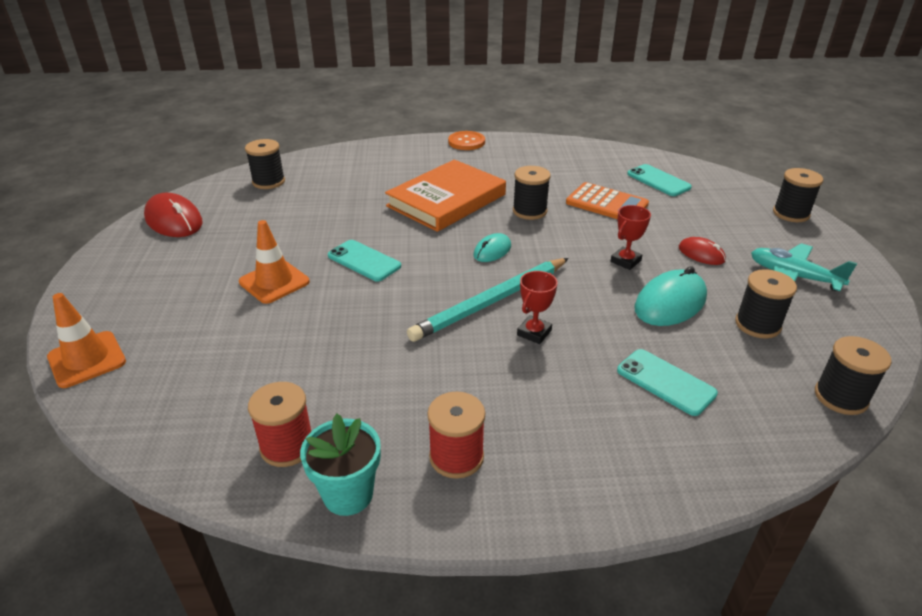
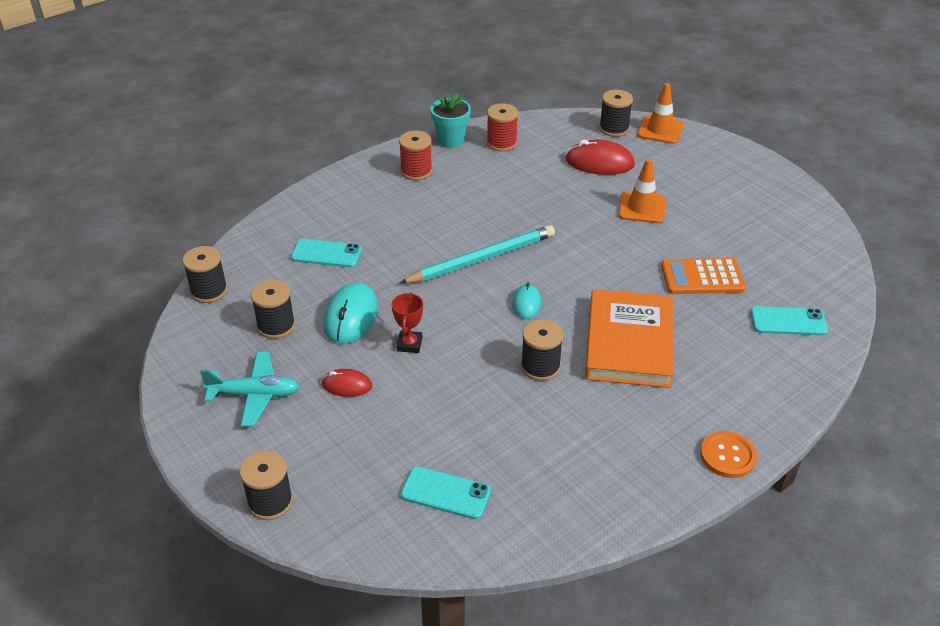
camera: 145 degrees right, 5 degrees up
(174, 220) = (796, 217): red mouse -> red mouse (599, 162)
(268, 182) = (809, 286): black spool -> black spool (614, 129)
(364, 261) = (608, 249): turquoise phone -> turquoise phone (788, 321)
(491, 302) = (481, 259): turquoise pencil -> turquoise pencil turned 45 degrees clockwise
(534, 333) = (432, 250): red trophy -> none
(606, 204) = (476, 417): orange calculator -> orange calculator (702, 277)

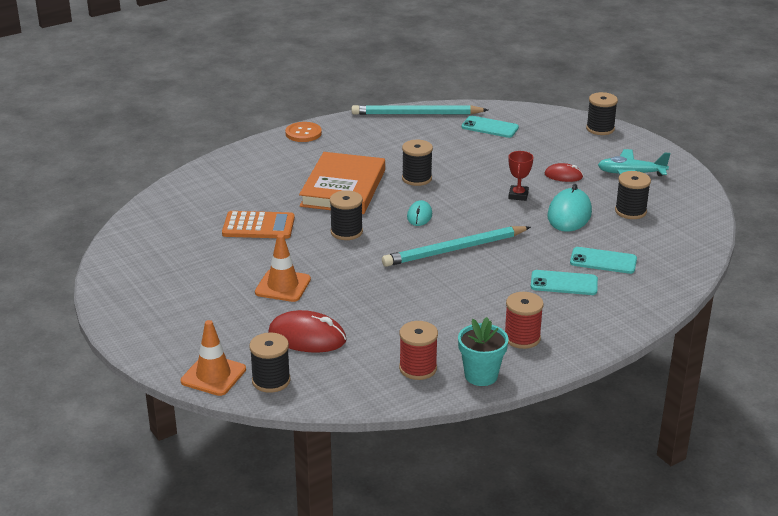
camera: 175 degrees left, 10 degrees down
(209, 291) = (701, 237): black spool -> black spool (346, 232)
(567, 523) = (416, 114): none -> turquoise pencil
(788, 321) = (208, 194): turquoise phone -> turquoise phone (564, 283)

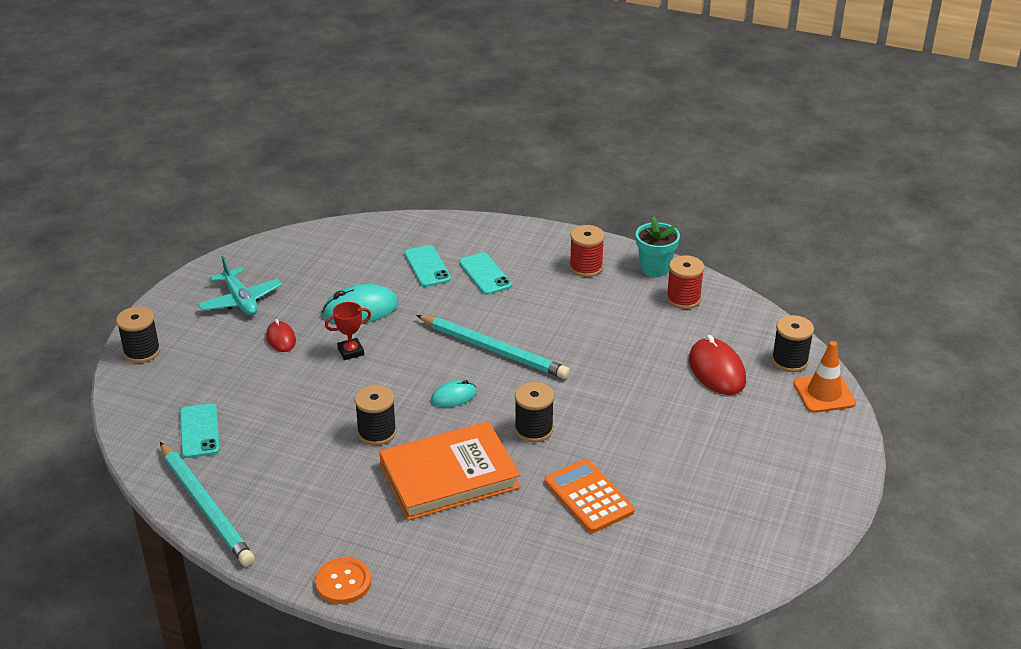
camera: 125 degrees left, 5 degrees up
(283, 286) = (666, 422): orange traffic cone -> none
(630, 211) = (321, 279): black spool -> none

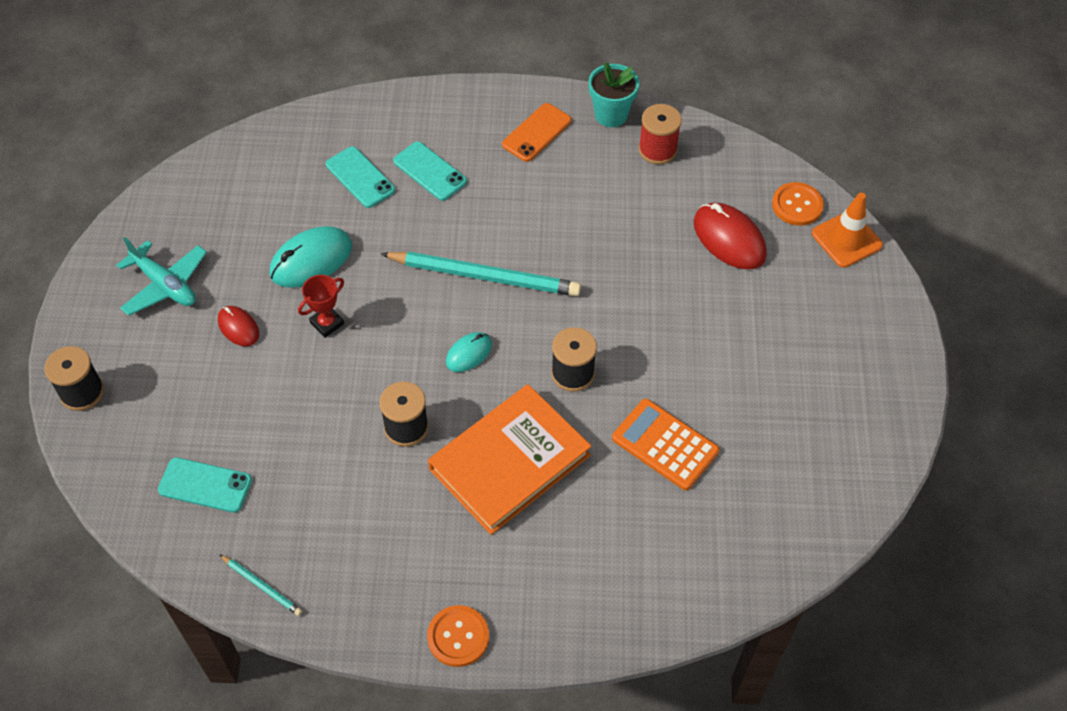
camera: 20 degrees left, 20 degrees up
(199, 431) = (205, 485): turquoise phone -> turquoise phone turned 45 degrees counterclockwise
(206, 507) = (262, 586): turquoise pencil -> turquoise pencil, size x0.46
(586, 267) = (536, 133): red spool -> orange phone
(789, 361) = (797, 205): black spool -> orange button

